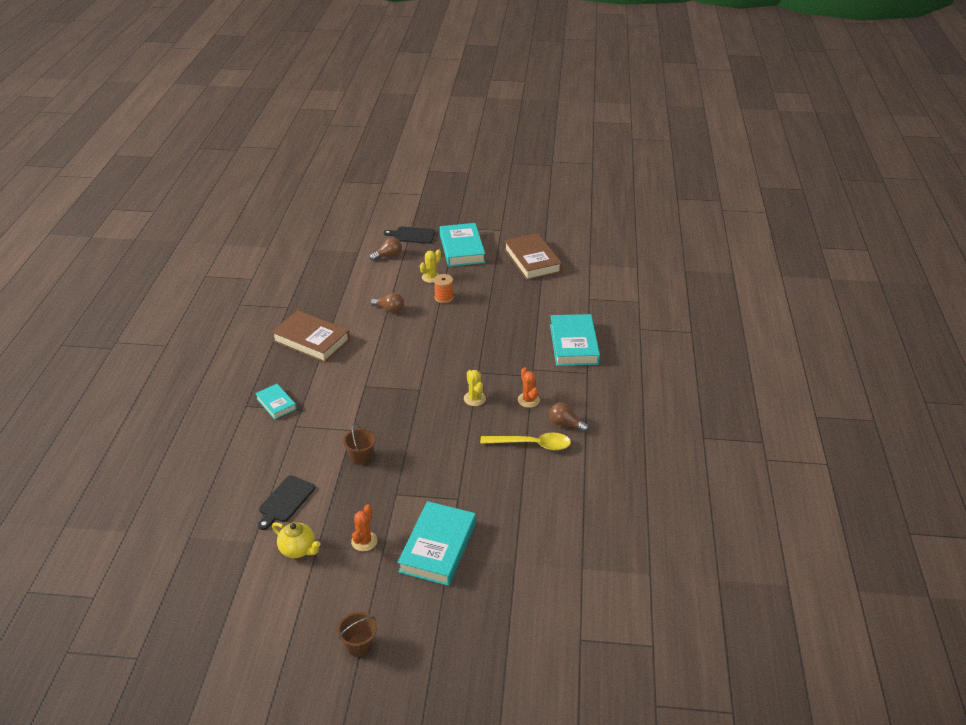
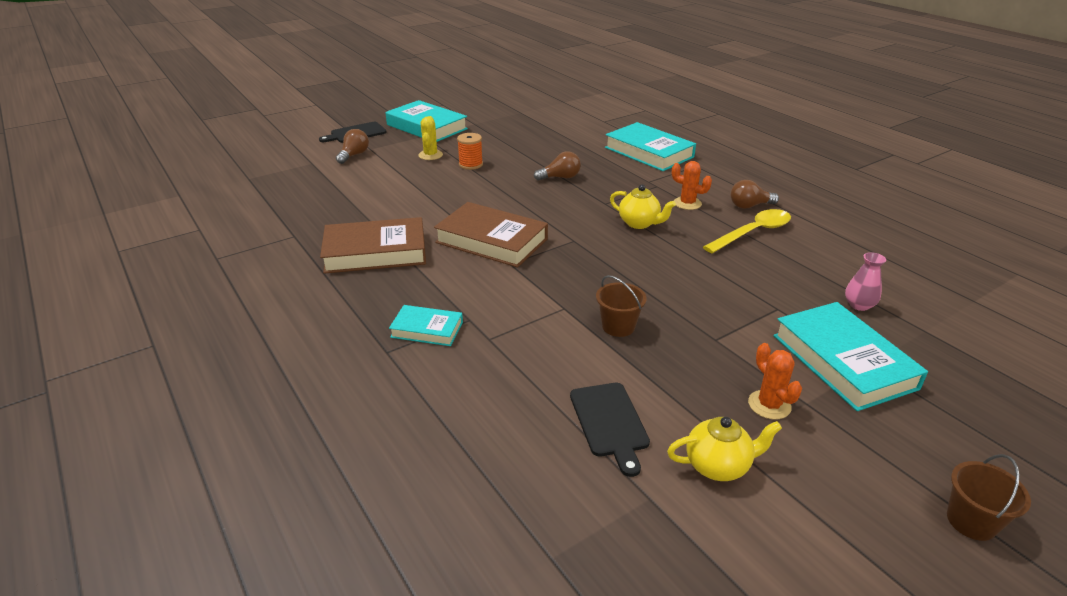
camera: 40 degrees left, 5 degrees down
(389, 309) = (427, 193): brown light bulb -> brown light bulb (560, 177)
(474, 398) = (639, 223): yellow cactus -> yellow teapot
(506, 526) = (859, 305): none -> pink vase
(532, 260) = (509, 114): brown book -> brown book (492, 241)

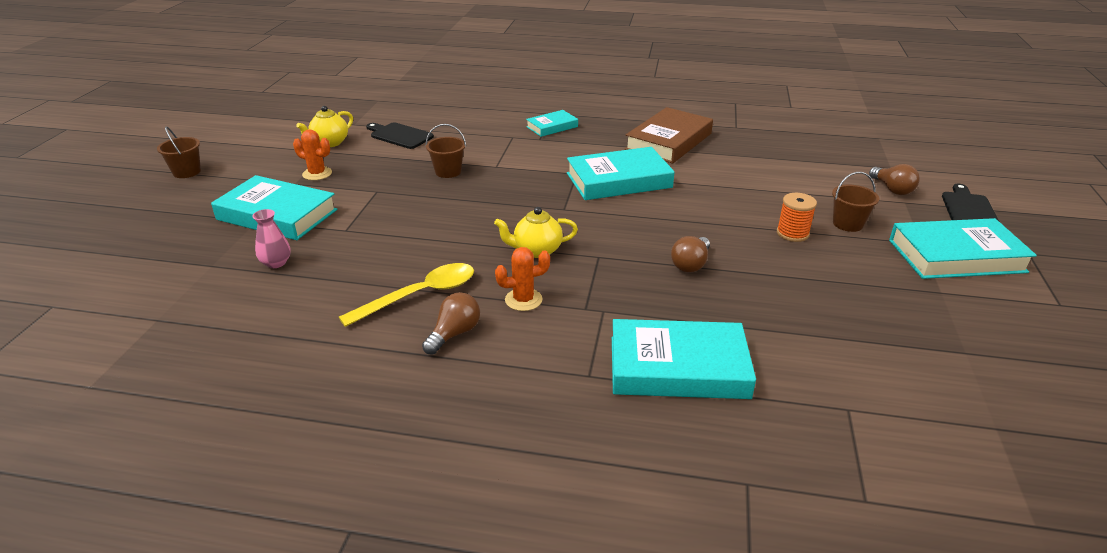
camera: 135 degrees right, 0 degrees up
(430, 155) = (847, 224): yellow cactus -> brown bucket
(492, 241) = (619, 180): brown book -> turquoise book
(753, 233) = (420, 295): yellow spoon -> yellow spoon turned 135 degrees counterclockwise

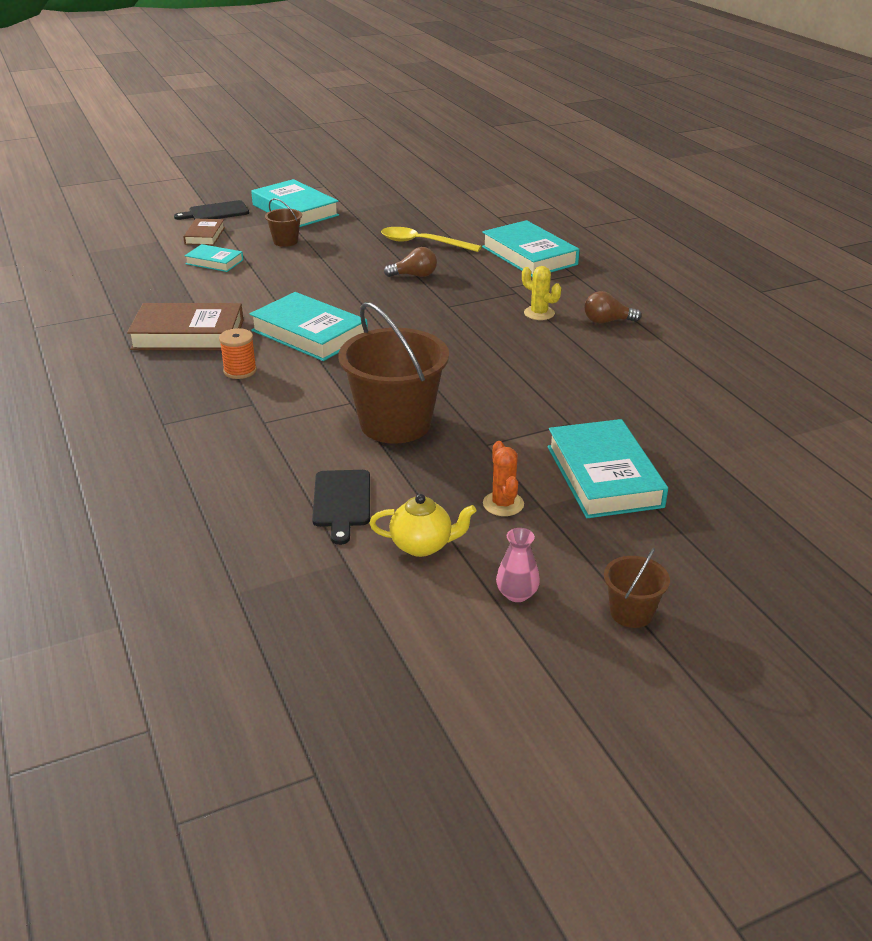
camera: 125 degrees left, 0 degrees up
(276, 263) = (658, 428): pink vase -> pink vase (517, 594)
(420, 295) = (592, 349): yellow spoon -> yellow spoon (422, 243)
(448, 171) = (395, 424): brown bucket -> brown bucket, size x2.13
(523, 300) = (539, 313): orange cactus -> yellow cactus
(536, 250) = (474, 329): yellow teapot -> none
(552, 127) = (208, 408): turquoise book -> turquoise book (214, 262)
(792, 233) = (324, 254): orange spool -> orange spool (240, 371)
(892, 189) = (204, 236): brown light bulb -> brown book

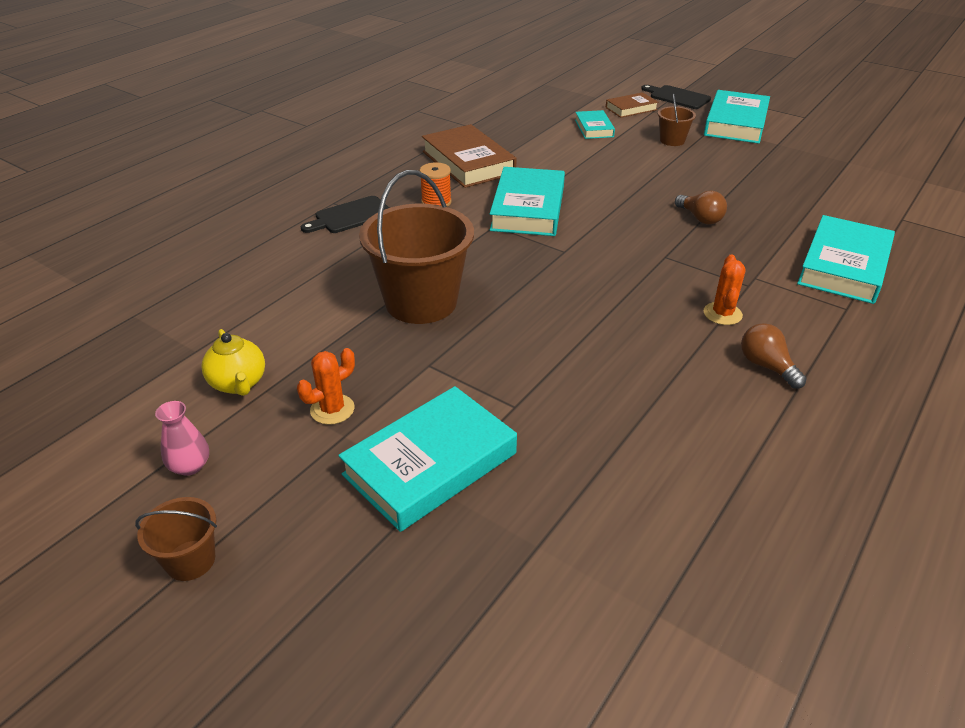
camera: 60 degrees right, 5 degrees up
(341, 502) = (279, 318): black cutting board -> black cutting board (350, 216)
(422, 243) = (772, 200): yellow spoon -> none
(539, 313) = (722, 314): yellow cactus -> orange cactus

